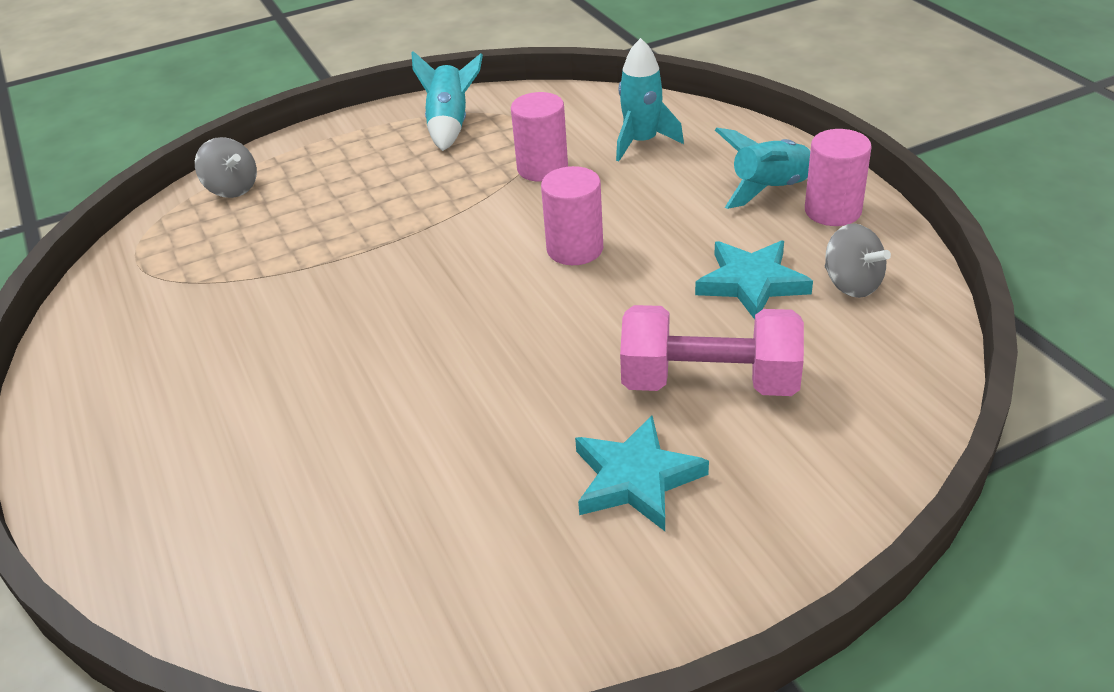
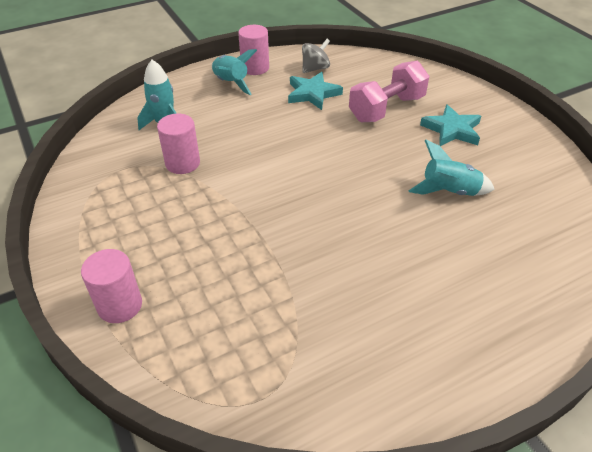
camera: 95 degrees left, 5 degrees up
(232, 189) = (156, 347): grey spinning top -> none
(450, 125) = (101, 212): turquoise rocket -> turquoise rocket (449, 192)
(575, 249) = (277, 148): pink cylinder -> pink cylinder (120, 305)
(709, 382) = (386, 108): pink dumbbell -> pink dumbbell turned 45 degrees clockwise

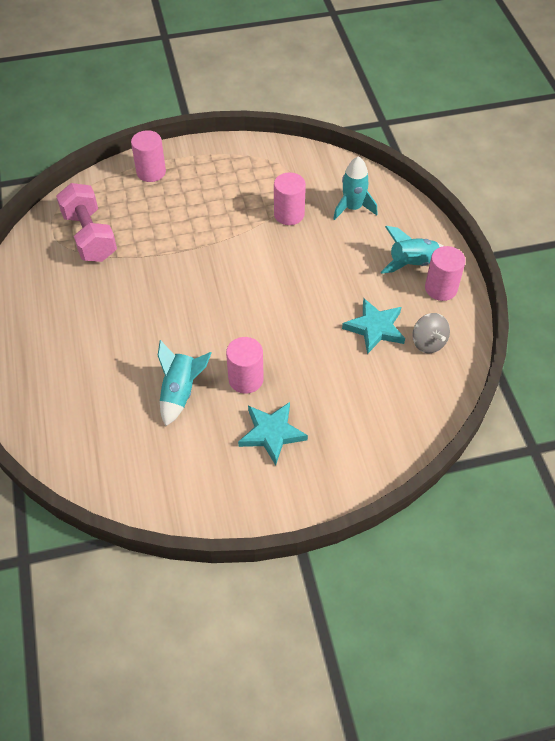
camera: 105 degrees right, 10 degrees up
(386, 108) = (328, 386): pink dumbbell -> pink dumbbell (90, 236)
(408, 154) = (246, 379): none -> pink cylinder

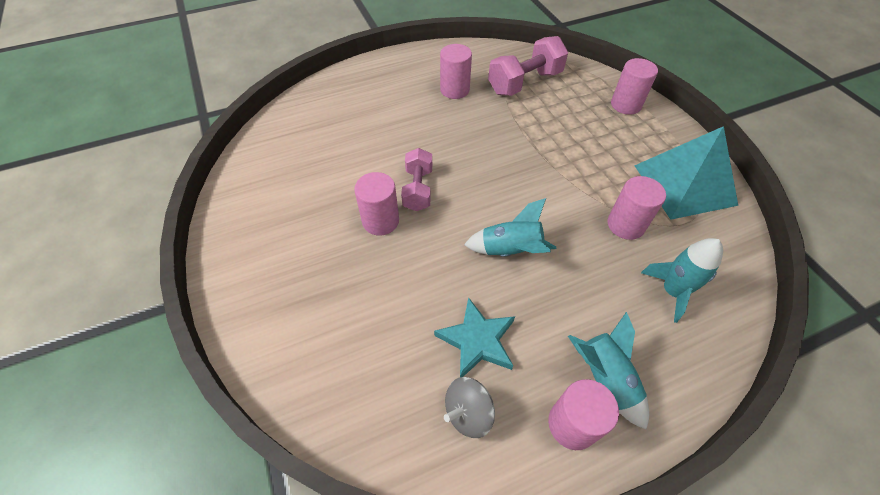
camera: 80 degrees right, 0 degrees up
(79, 296) = (454, 90): none -> pink cylinder
(180, 392) = (359, 174): turquoise rocket -> turquoise rocket (510, 250)
(214, 346) = (418, 189): none -> pink dumbbell
(257, 167) = (684, 184): none -> turquoise pyramid
(272, 433) = (314, 253): turquoise star -> none

